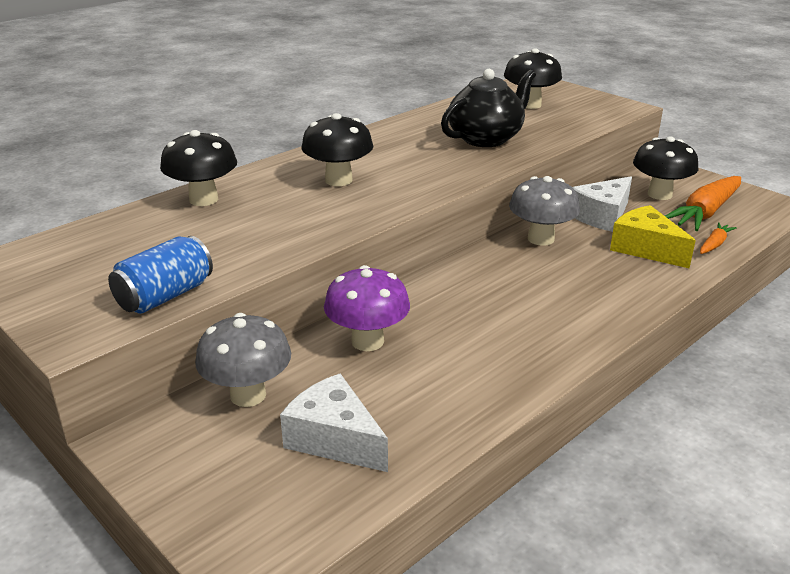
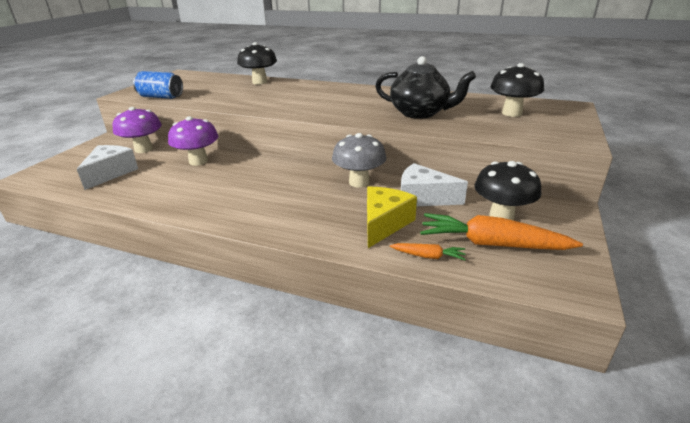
camera: 65 degrees right, 0 degrees up
(248, 395) = (143, 149): grey mushroom -> purple mushroom
(338, 180) = (307, 96): black mushroom -> none

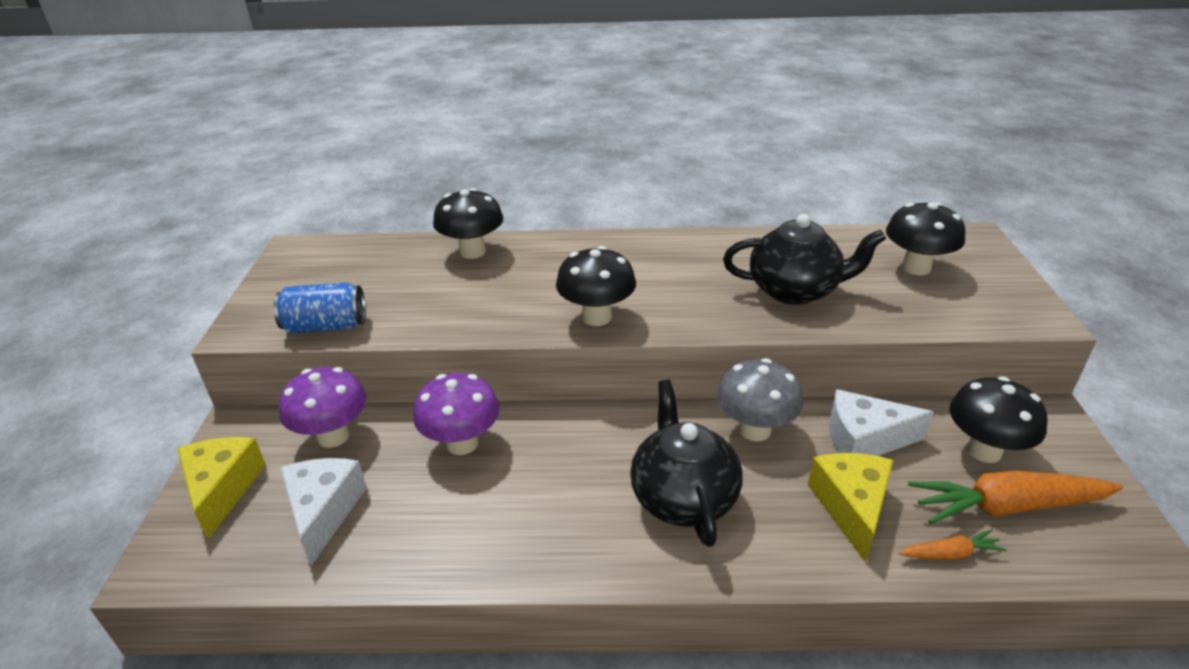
camera: 20 degrees left, 5 degrees up
(79, 158) = (222, 489): none -> yellow cheese
(288, 201) = (683, 497): none -> black teapot
(293, 109) = (596, 317): none -> black mushroom

